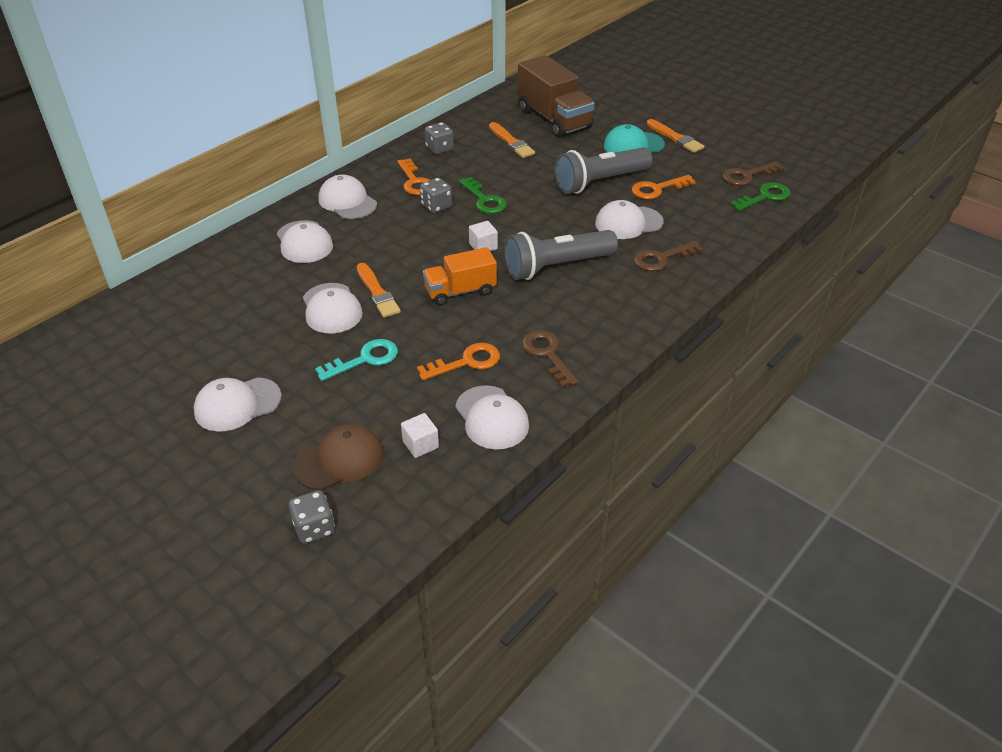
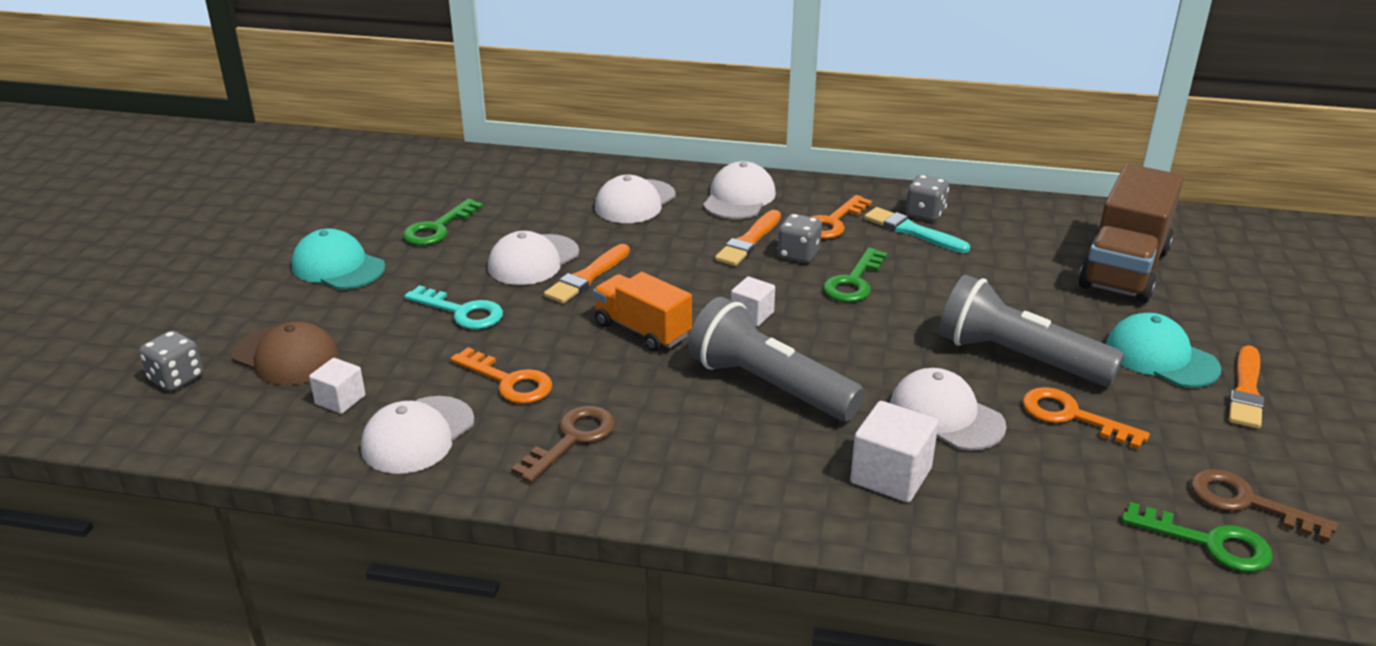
camera: 60 degrees right, 10 degrees down
(236, 339) = (437, 228): none -> green key
(237, 404) = (338, 267): white cap -> turquoise cap
(453, 160) = (912, 231): none -> turquoise brush
(511, 142) = (1015, 256): orange brush -> orange brush (749, 241)
(661, 258) = (891, 475): brown key -> white cube

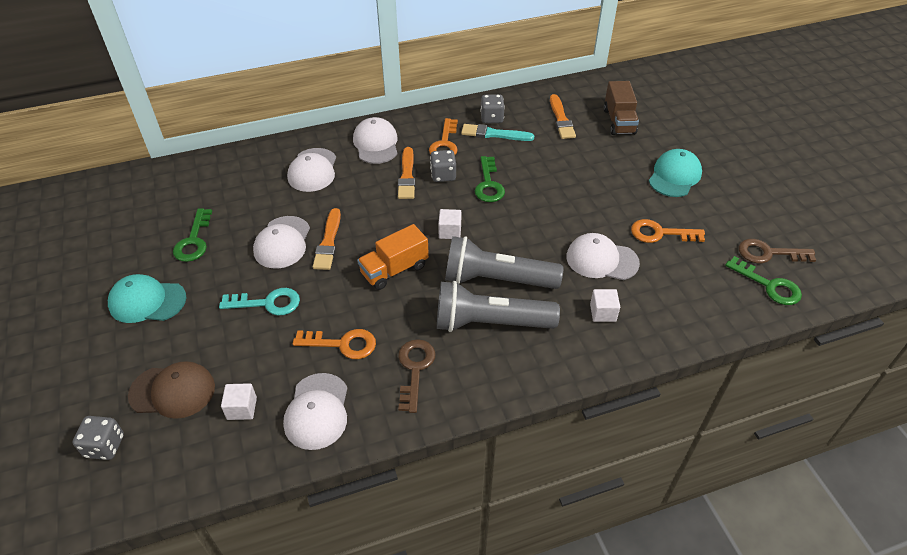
camera: 30 degrees left, 15 degrees up
(642, 330) = (394, 270): orange truck -> orange truck turned 45 degrees counterclockwise
(891, 475) = (603, 313): white cube -> white cube, size x0.61
(1018, 357) = (609, 204): grey flashlight -> grey flashlight (490, 322)
(1124, 268) = (619, 121): brown truck -> brown truck, size x0.63
(1161, 357) = (674, 176): turquoise cap -> turquoise cap turned 105 degrees clockwise
(1209, 543) = (769, 285): green key -> green key turned 45 degrees clockwise
(1246, 391) = (725, 182): orange brush -> orange brush (561, 119)

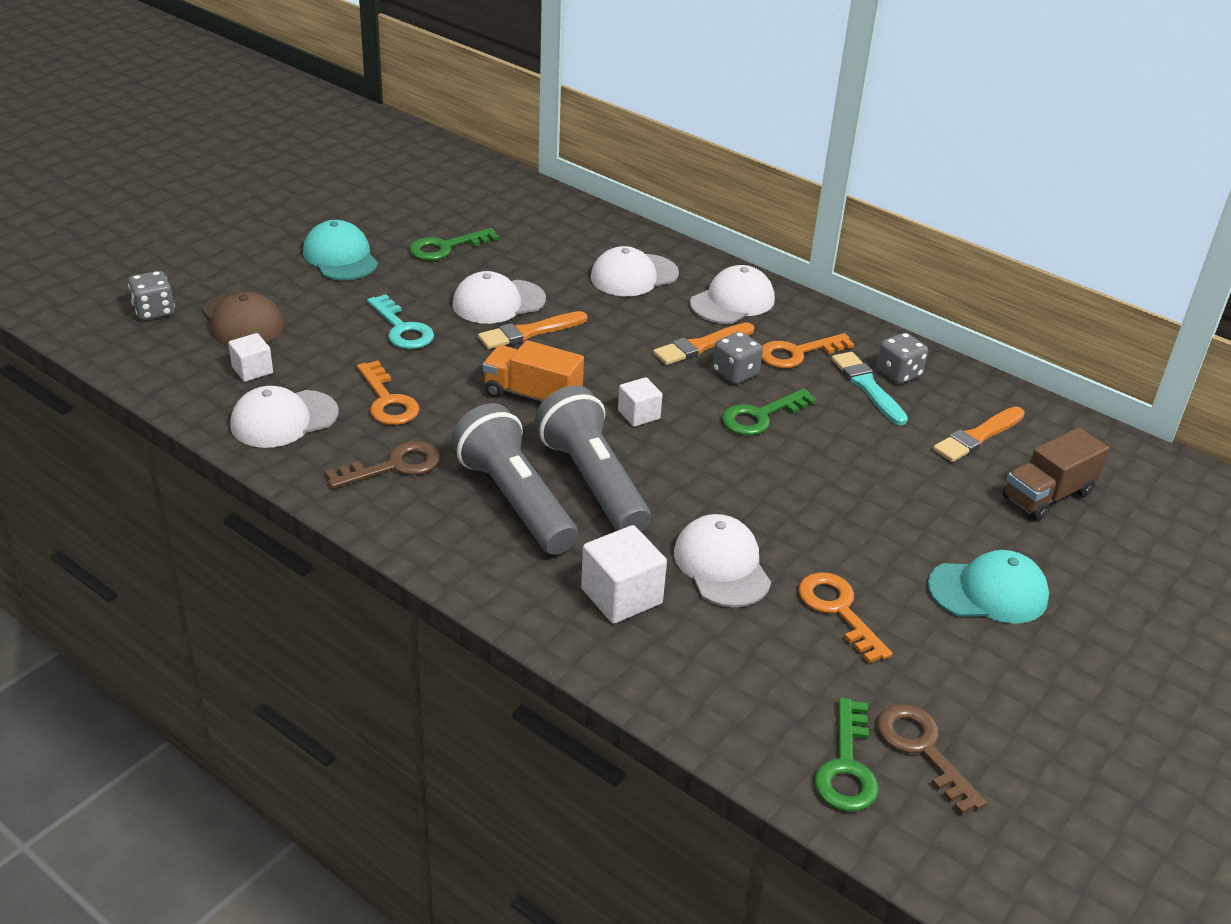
camera: 55 degrees right, 10 degrees down
(603, 313) = (621, 596): white cube -> white cube, size x1.63

